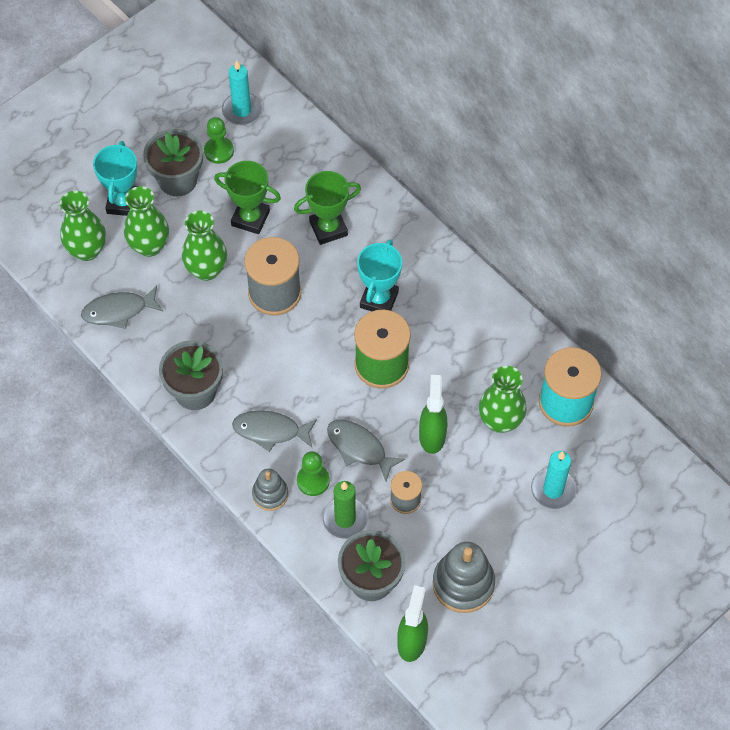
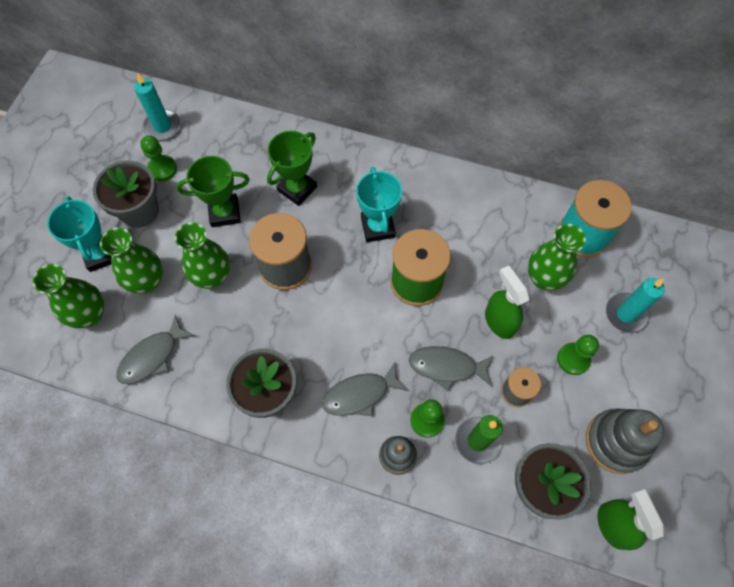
camera: 30 degrees left, 5 degrees up
(475, 500) = (573, 359): none -> green pawn

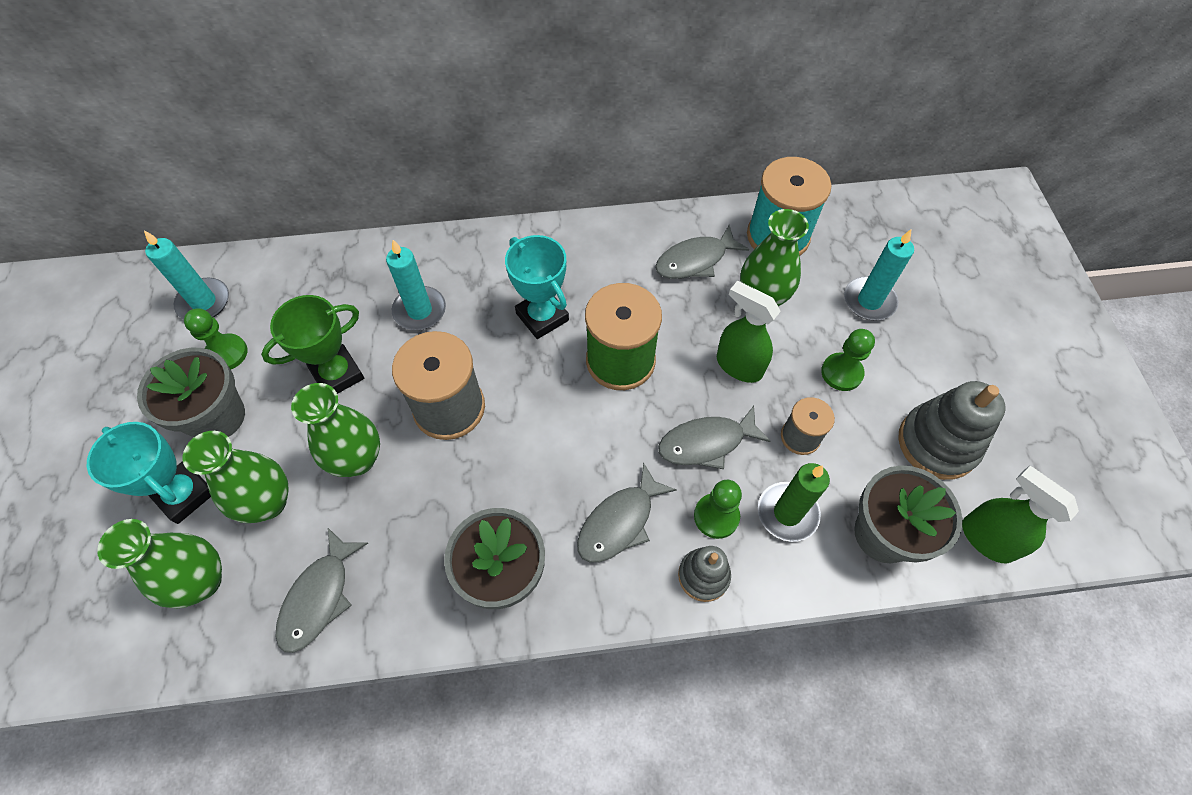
camera: 25 degrees left, 5 degrees down
(297, 189) = (420, 310): green trophy -> turquoise candle
(509, 229) = (695, 260): none -> grey fish

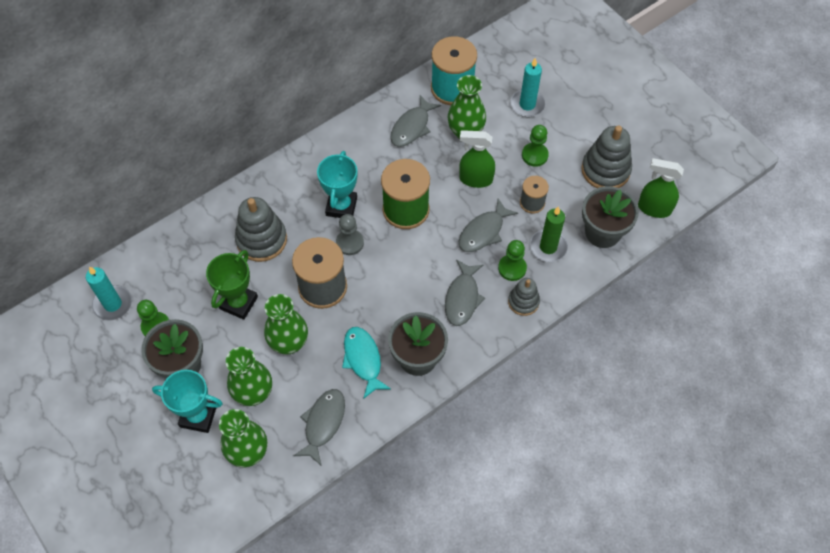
camera: 30 degrees left, 0 degrees up
(319, 597) = (323, 423): grey fish -> grey fish turned 150 degrees counterclockwise
(420, 310) = (261, 240): turquoise candle -> grey stacking toy
(431, 536) = (363, 360): none -> turquoise fish
(521, 368) = (350, 243): none -> grey pawn
(542, 317) = (341, 206): turquoise trophy -> turquoise trophy turned 75 degrees clockwise

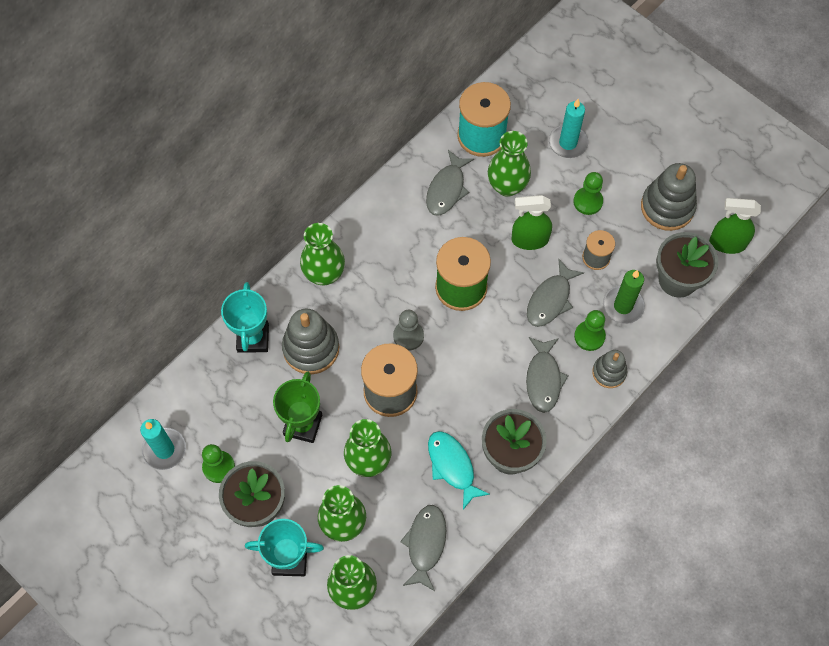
camera: 10 degrees left, 5 degrees up
(288, 180) = (324, 274): none -> green vase
(341, 206) = (390, 295): turquoise trophy -> turquoise trophy (253, 338)

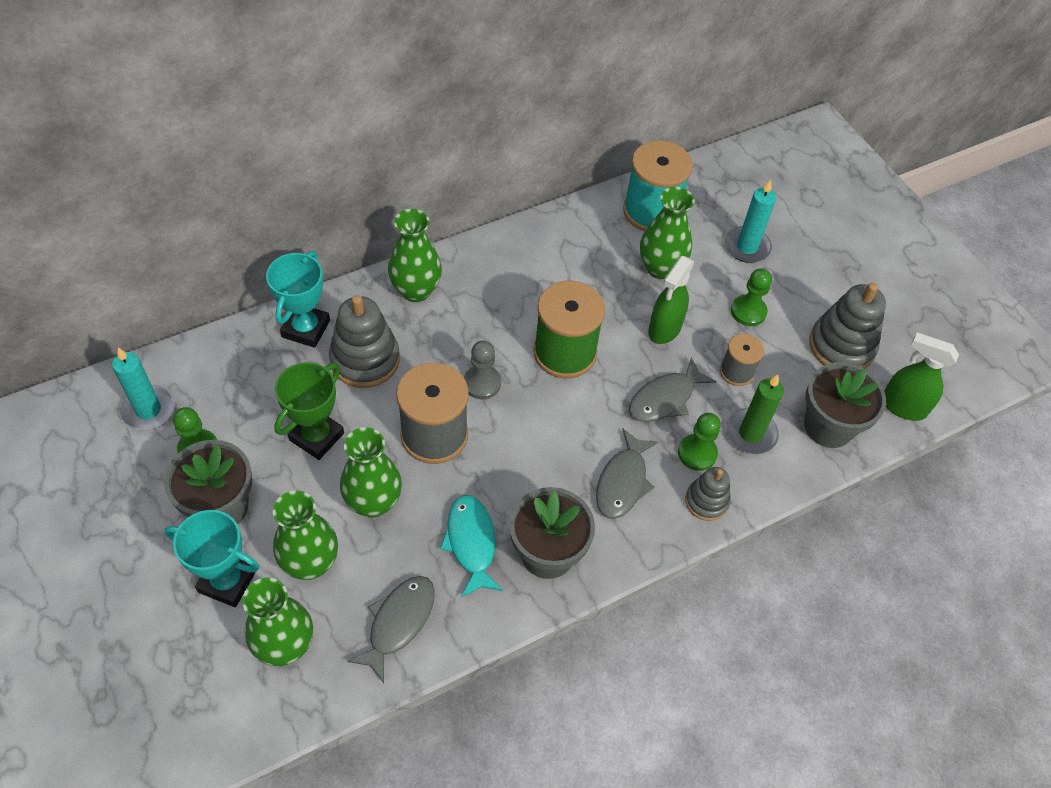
camera: 15 degrees right, 10 degrees down
(447, 189) = (590, 250): grey fish -> none
(529, 240) = (664, 329): green spray bottle -> green spray bottle turned 75 degrees counterclockwise

